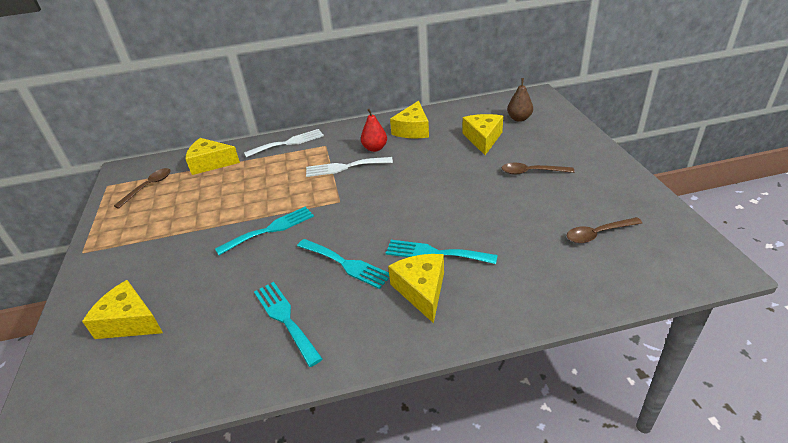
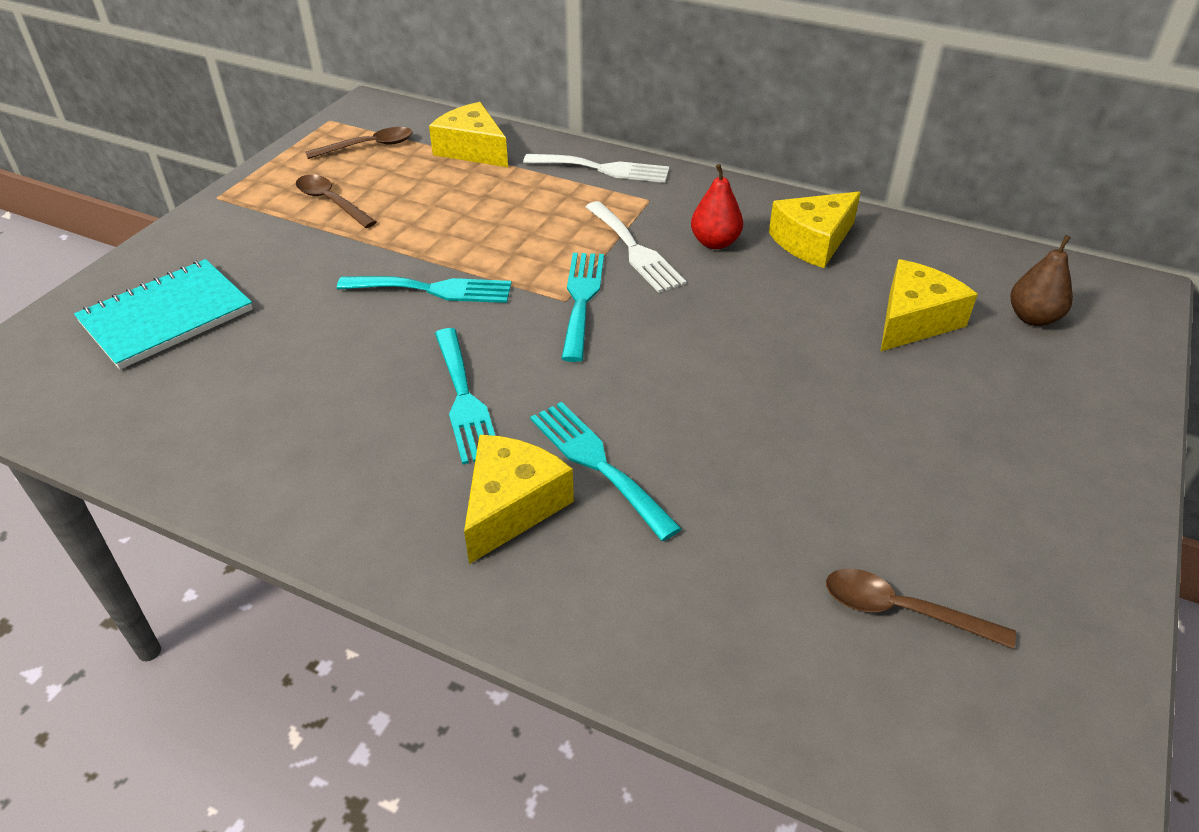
camera: 35 degrees right, 5 degrees up
(129, 321) = (167, 316): yellow cheese -> turquoise notebook
(285, 319) = (311, 426): turquoise fork -> turquoise fork (581, 299)
(344, 167) = (635, 250): white fork -> white fork turned 150 degrees counterclockwise
(531, 172) = (925, 427): brown spoon -> brown spoon (331, 202)

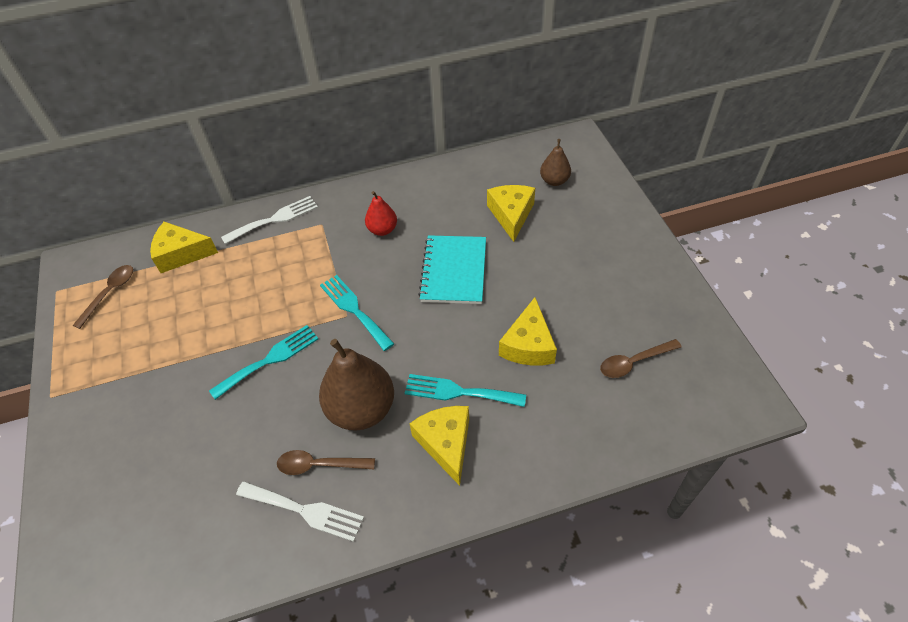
camera: 40 degrees left, 10 degrees up
(167, 316) = (129, 494): turquoise notebook -> turquoise notebook (454, 271)
(331, 202) = (135, 347): brown spoon -> brown spoon (319, 465)
(464, 400) = (361, 409): turquoise fork -> brown pear
(635, 250) = (348, 261): white fork -> white fork (305, 511)
(813, 241) = (427, 198): yellow cheese -> yellow cheese (528, 345)

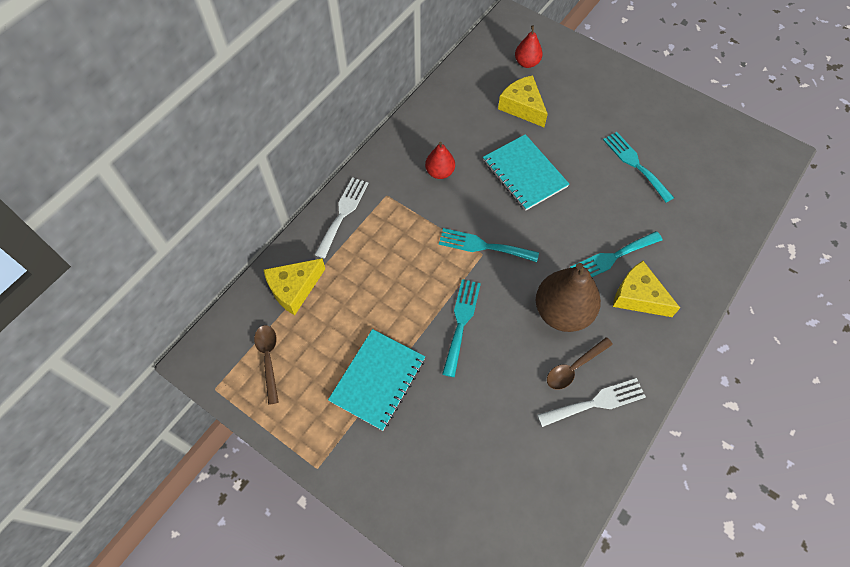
camera: 40 degrees left, 10 degrees up
(161, 361) = (378, 380): none -> turquoise notebook
(528, 345) = (624, 196): yellow cheese -> none
(554, 181) = (527, 63): brown pear -> red pear
(570, 322) = (635, 164): none -> turquoise fork
(633, 362) = (696, 168): brown spoon -> none

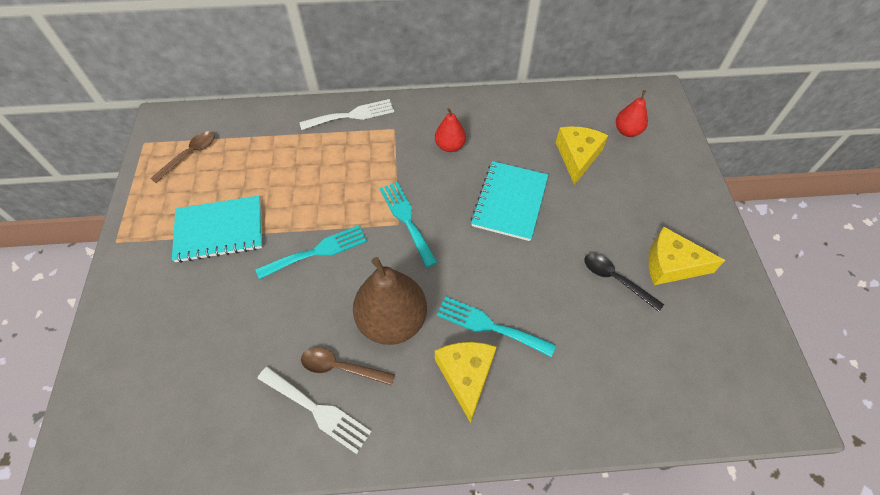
camera: 50 degrees right, 5 degrees down
(294, 289) = (261, 131): yellow cheese -> yellow cheese (671, 265)
(635, 164) = (615, 279): turquoise fork -> black spoon

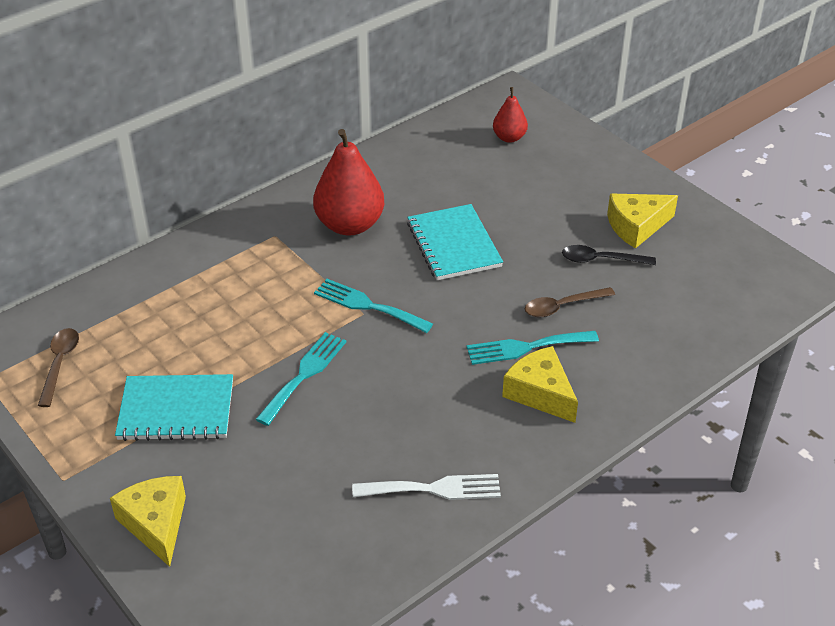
camera: 35 degrees left, 15 degrees down
(219, 230) = (176, 410): turquoise notebook -> turquoise notebook turned 45 degrees clockwise
(340, 367) = (422, 448): brown spoon -> brown spoon (562, 306)
(352, 115) = (214, 244): white fork -> none
(392, 321) = (435, 389): brown pear -> none
(450, 146) = (349, 225): red pear -> red pear, size x1.87
(577, 157) = (483, 179): yellow cheese -> yellow cheese (156, 524)

